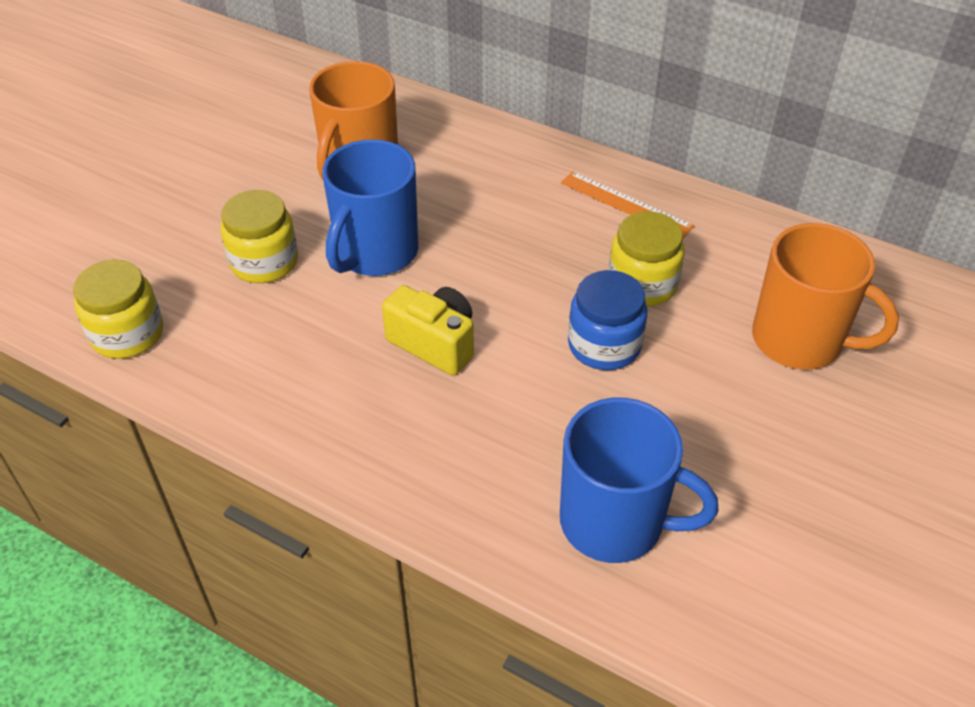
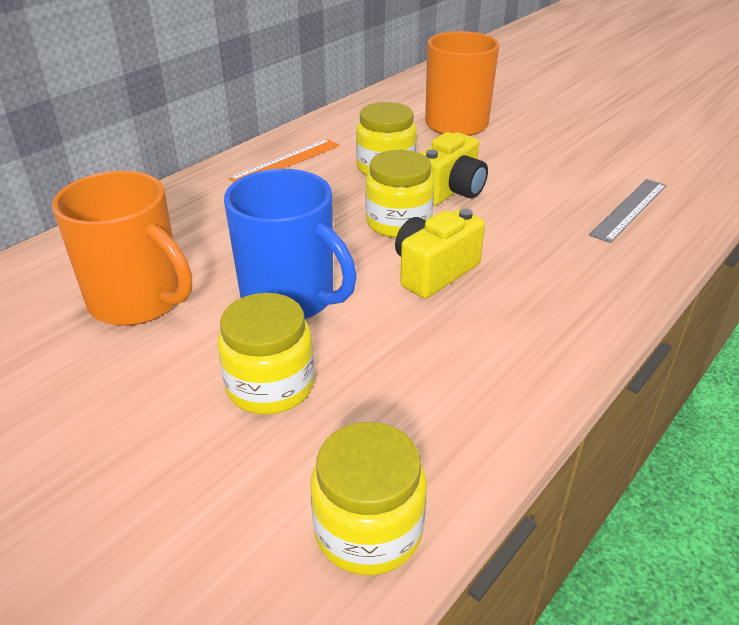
camera: 80 degrees left, 10 degrees down
(521, 308) = (398, 222): none -> yellow jar
(604, 345) = (450, 191): blue jar -> yellow camera
(614, 522) = (629, 209): blue mug -> grey ruler

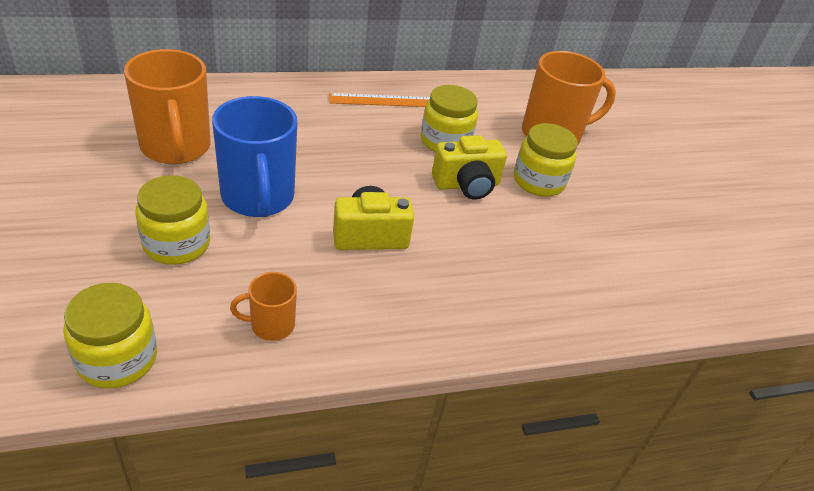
camera: 30 degrees right, 5 degrees up
(398, 222) = (396, 187): yellow jar -> yellow jar (538, 181)
(463, 396) = (271, 325): none -> orange mug
(629, 209) = (588, 278): grey ruler -> none

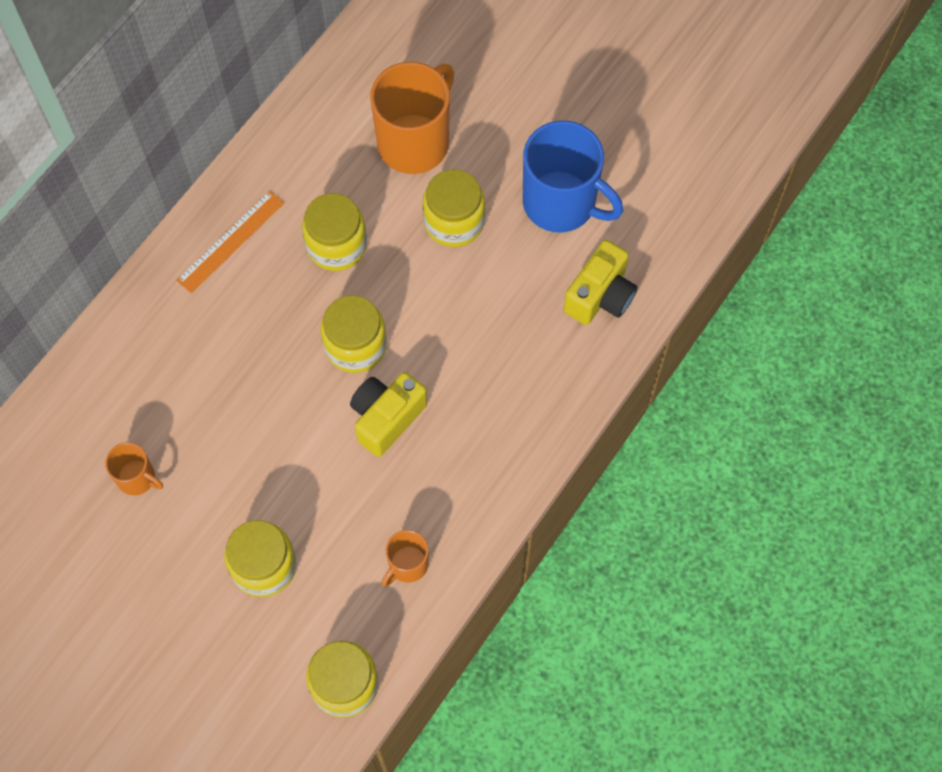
camera: 35 degrees left, 25 degrees up
(176, 147) = (137, 478): orange mug -> orange mug, size x0.50
(258, 197) = (265, 464): blue mug -> blue mug (561, 203)
(397, 188) = (355, 345): none -> yellow jar
(467, 185) = (403, 285): yellow camera -> yellow camera (600, 296)

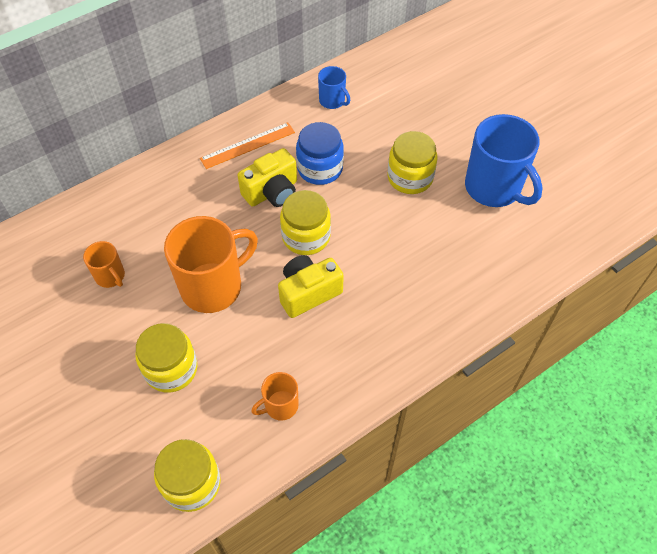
camera: 20 degrees right, 10 degrees down
(315, 139) = (332, 101): none -> blue mug
(336, 245) = (320, 168): yellow jar -> blue jar
(415, 142) = (401, 121): orange mug -> orange mug (213, 286)
(600, 296) = (503, 258): yellow camera -> yellow camera (272, 192)

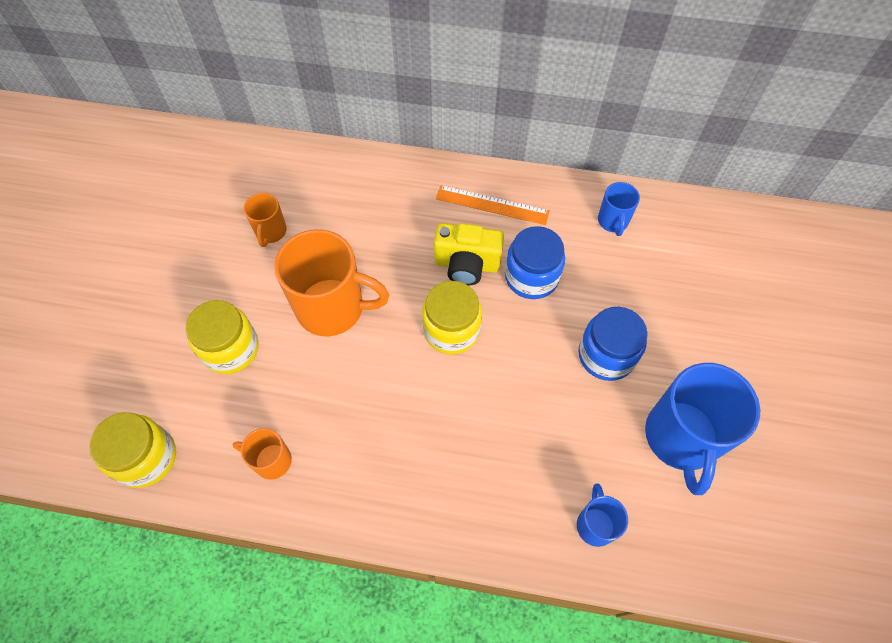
camera: 45 degrees right, 5 degrees up
(308, 293) = (398, 383): yellow camera -> none
(410, 177) = (606, 355): yellow jar -> blue jar
(500, 269) = (595, 525): none -> blue mug

